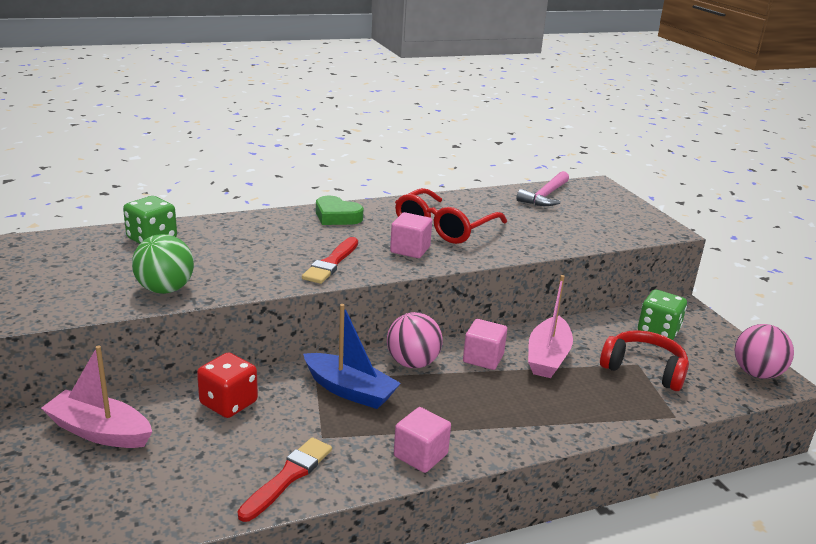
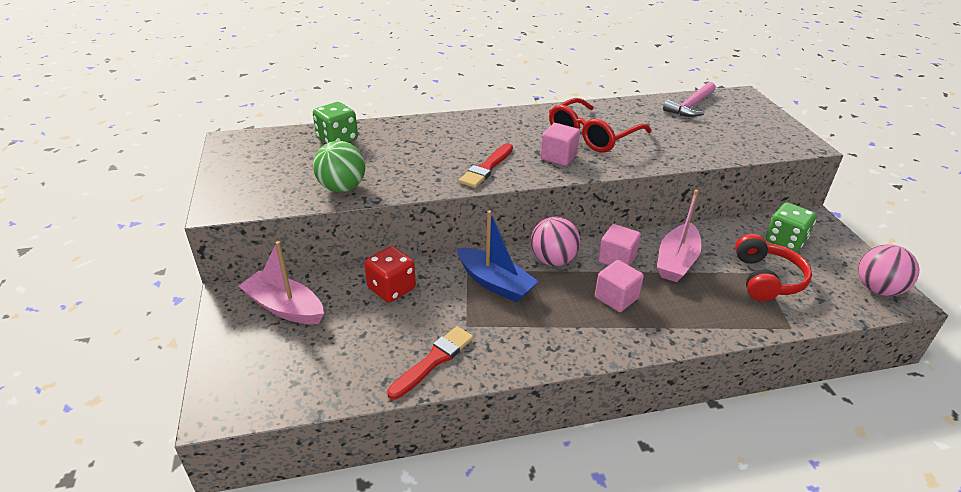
camera: 10 degrees right, 10 degrees up
(337, 216) = (497, 122): green heart -> none
(420, 455) = (550, 349): pink cube -> pink cube (616, 298)
(644, 369) = (766, 279): red headphones -> red headphones turned 60 degrees clockwise

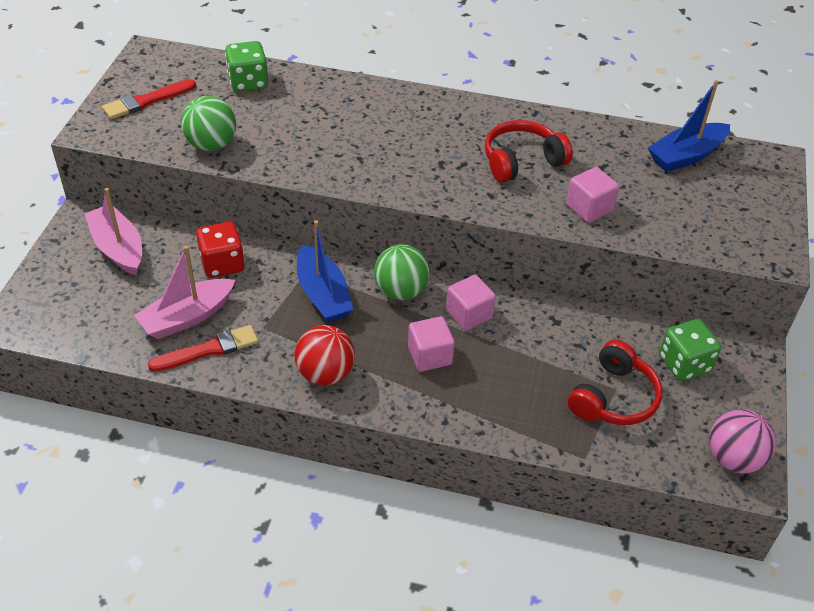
camera: 25 degrees right, 10 degrees up
(487, 168) = (369, 166): red brush -> red brush (146, 101)
(549, 342) = (325, 373): none -> red ball
(553, 260) = (401, 291): pink ball -> green ball
(558, 157) = (458, 177): pink cube -> pink cube (589, 208)
(592, 136) = (522, 161): red glasses -> red headphones
(676, 261) = (532, 340): pink boat -> pink boat (187, 317)
(691, 106) = (686, 156): pink hammer -> blue boat

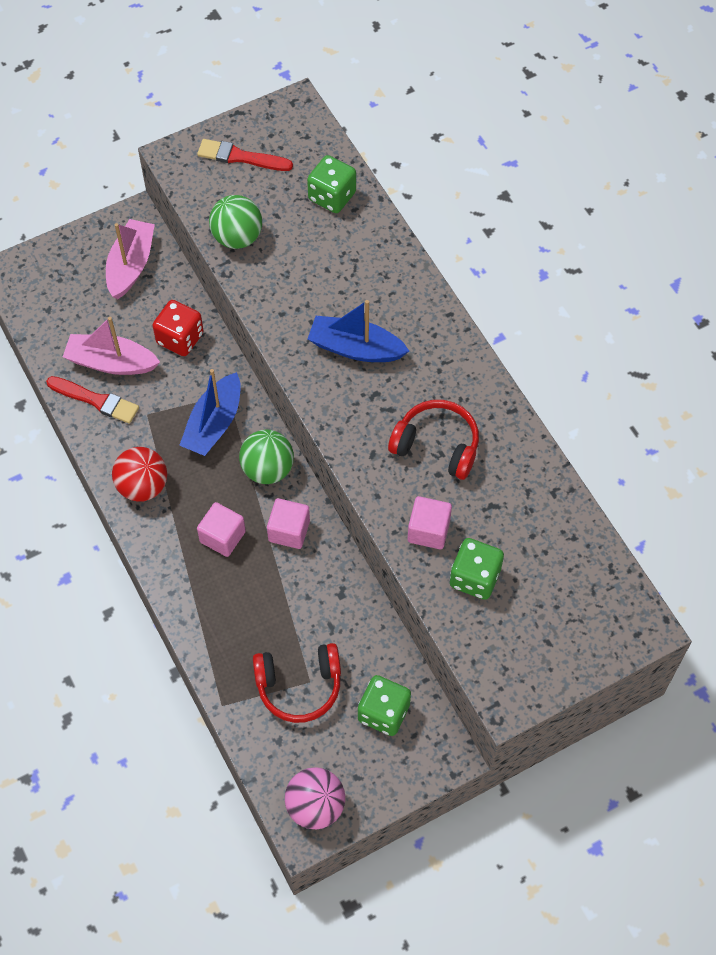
camera: 50 degrees right, 15 degrees up
(654, 210) = (475, 577): none -> green dice
(686, 156) = (574, 557): blue boat -> blue boat (355, 348)

